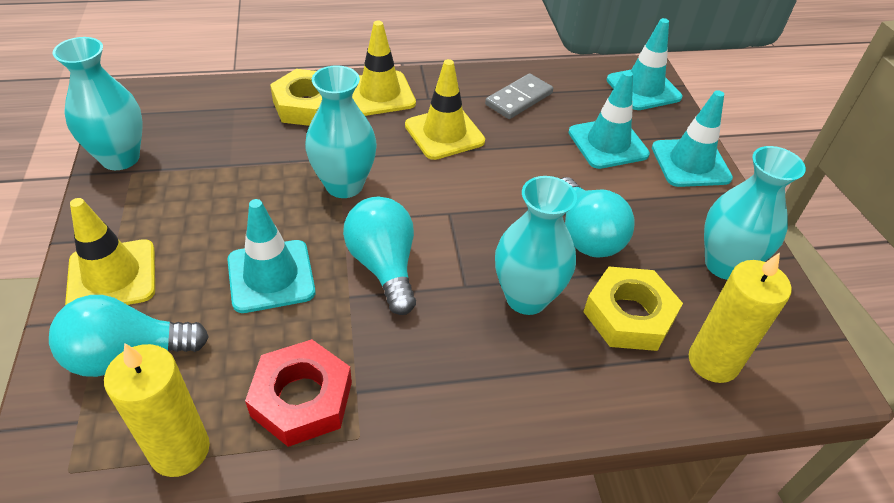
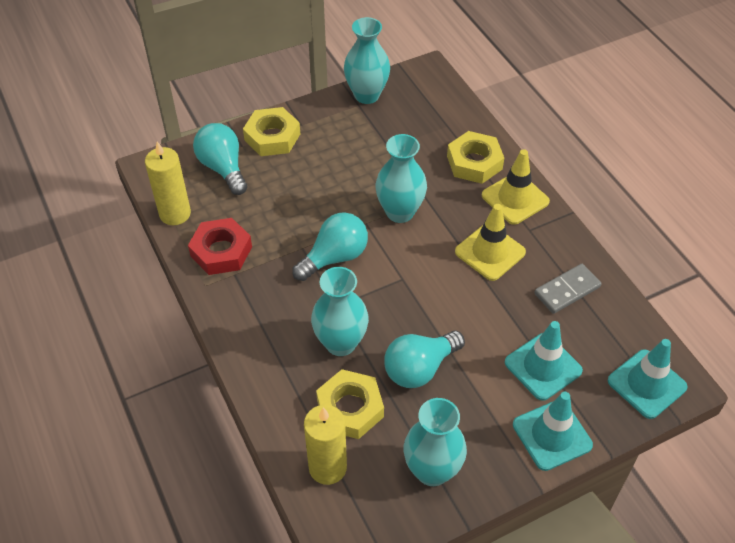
camera: 75 degrees right, 5 degrees up
(112, 276) = (272, 137): yellow traffic cone -> yellow nut
(271, 276) = (302, 205): turquoise traffic cone -> none
(519, 99) = (567, 290): grey domino -> grey domino turned 60 degrees counterclockwise

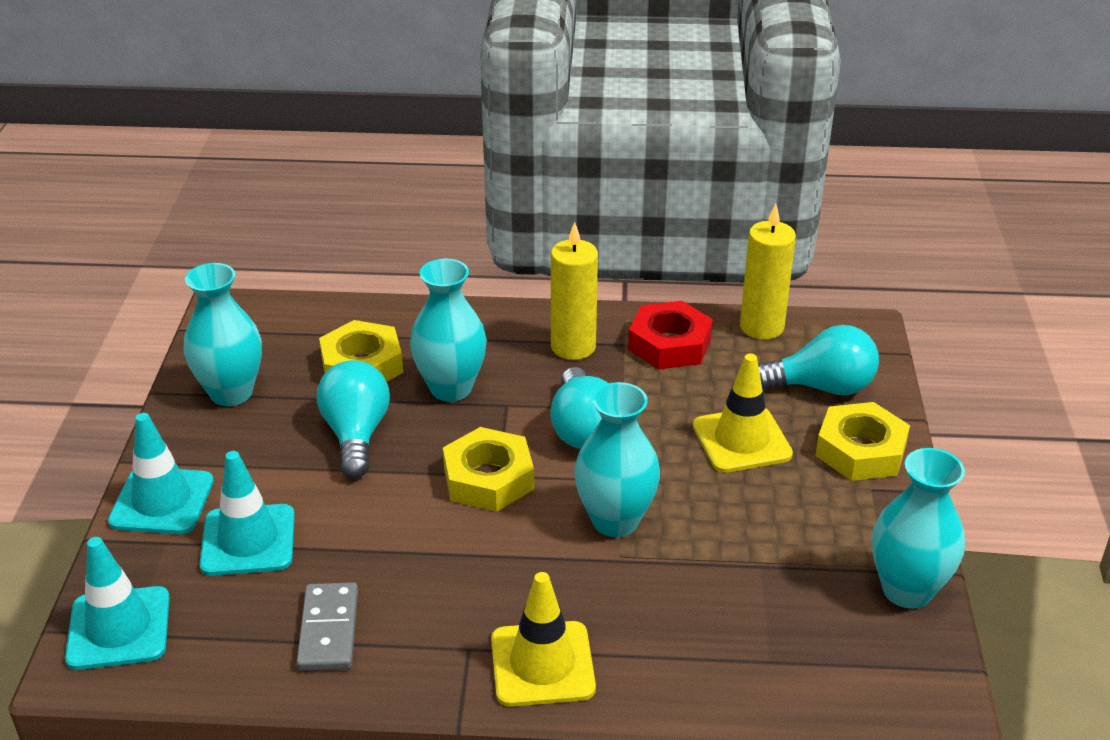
camera: 120 degrees right, 15 degrees down
(327, 467) = (314, 328): yellow candle -> yellow candle (573, 347)
(474, 162) = (657, 653): yellow nut -> yellow nut (488, 478)
(490, 252) = (466, 581): yellow traffic cone -> yellow traffic cone (741, 440)

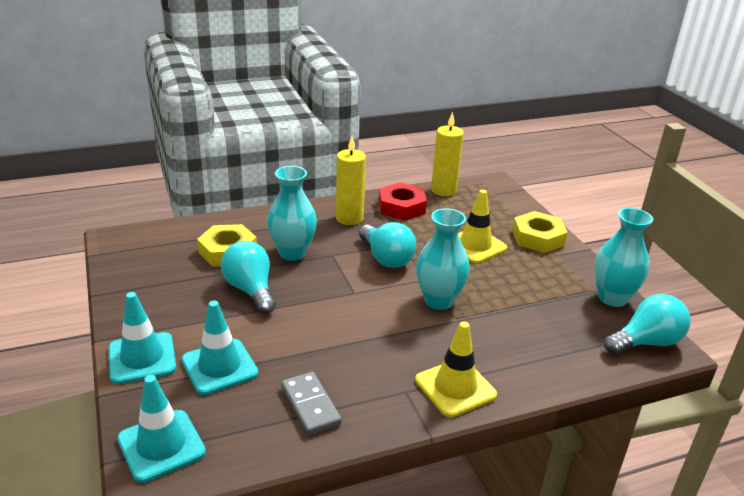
camera: 25 degrees left, 5 degrees down
(231, 393) = (150, 284): turquoise vase -> none
(488, 478) = (350, 295): yellow nut -> none
(822, 387) = (496, 212): turquoise light bulb -> turquoise light bulb (646, 342)

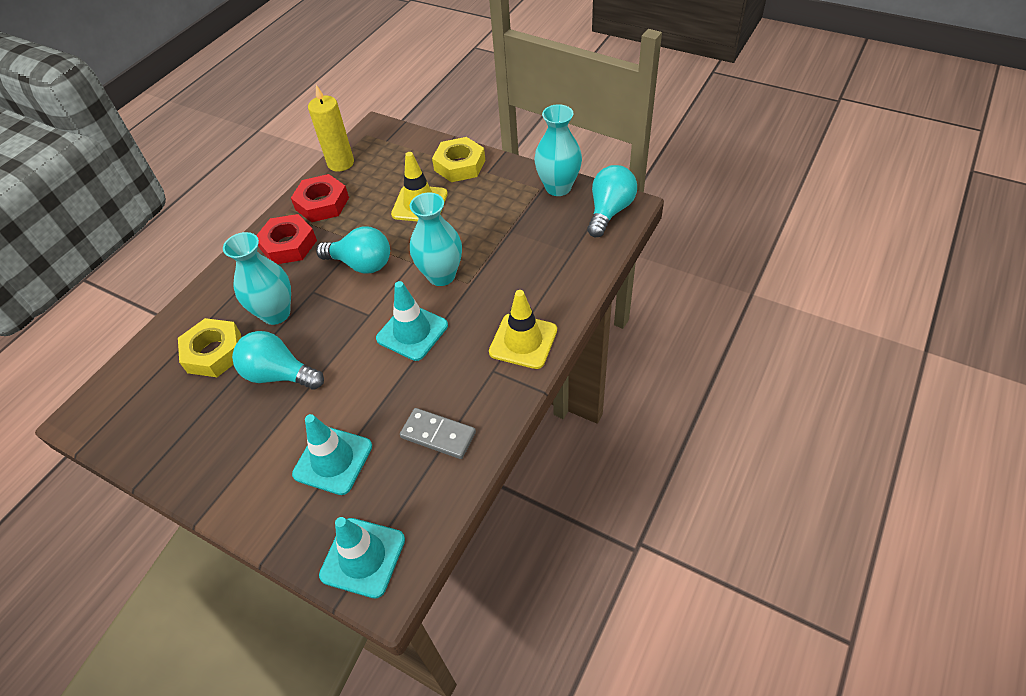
camera: 35 degrees left, 20 degrees up
(142, 358) = (258, 504): turquoise traffic cone -> turquoise traffic cone (412, 332)
(349, 218) = (288, 244): yellow candle -> red nut

